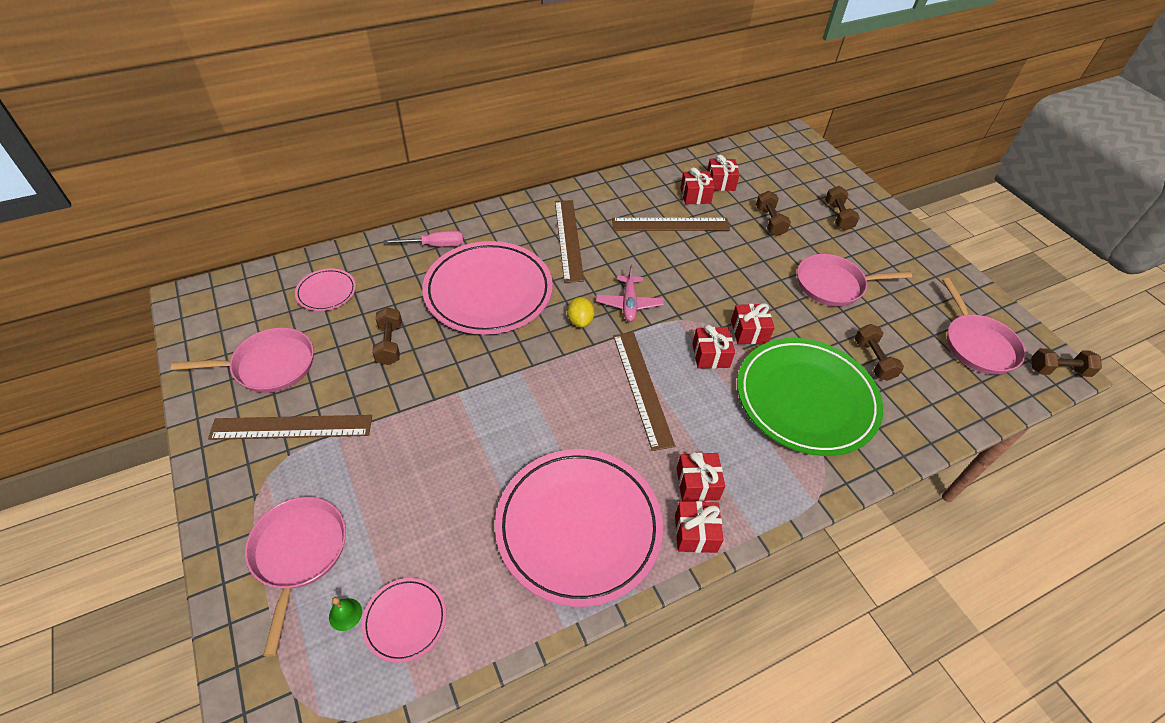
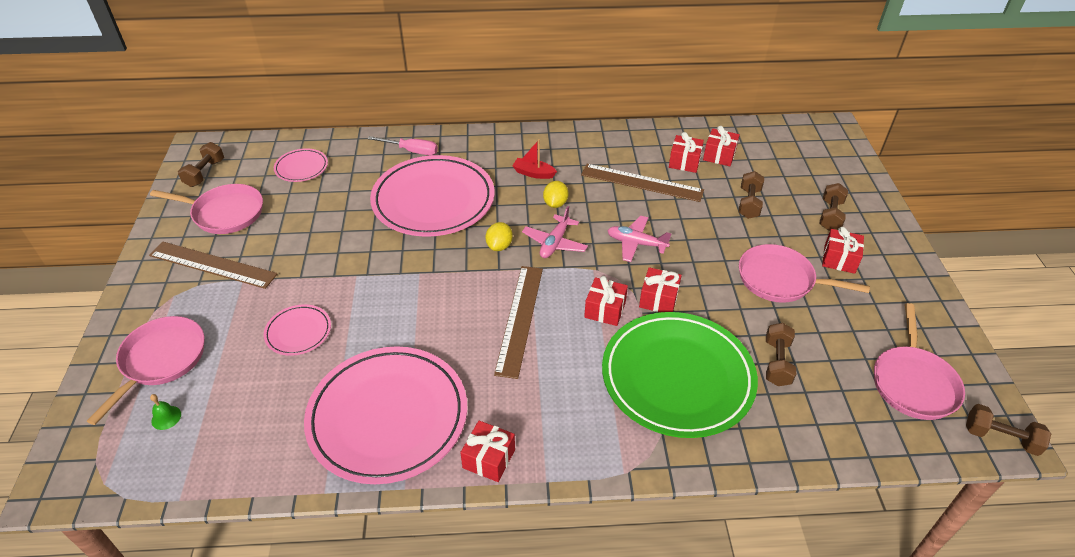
camera: 25 degrees right, 5 degrees down
(390, 344) = (325, 222): brown dumbbell -> brown dumbbell (205, 173)
(405, 620) = (206, 439): pink plate -> pink plate (298, 332)
(568, 239) = (533, 173): brown ruler -> red boat
(606, 265) = (555, 204): none -> yellow lemon
(697, 484) = (518, 417): red gift -> red gift (839, 259)
(700, 284) = (636, 243): none -> pink plane

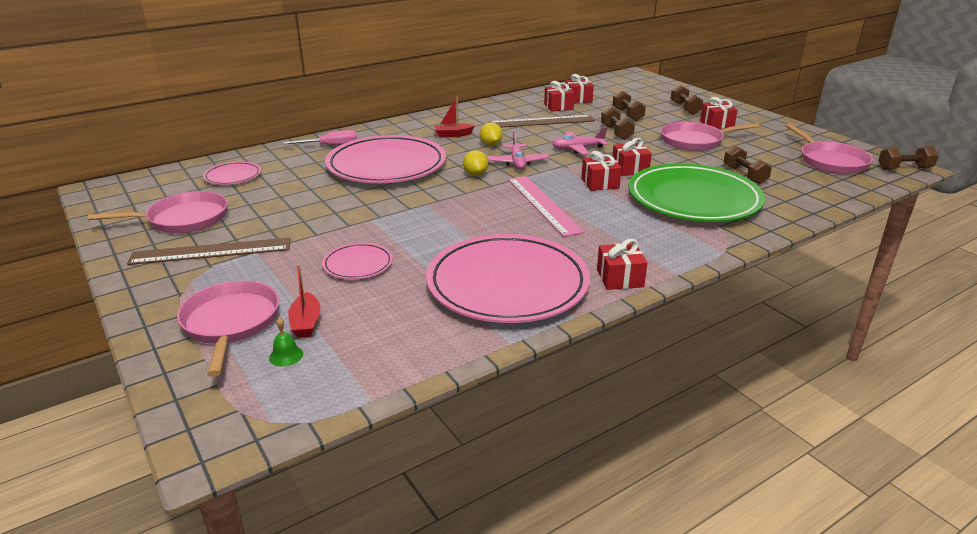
camera: 30 degrees left, 15 degrees down
(205, 173) = (127, 202): brown dumbbell -> brown dumbbell (616, 132)
(207, 386) = (306, 323): none -> red boat
(519, 319) = (543, 204): brown ruler -> pink ruler

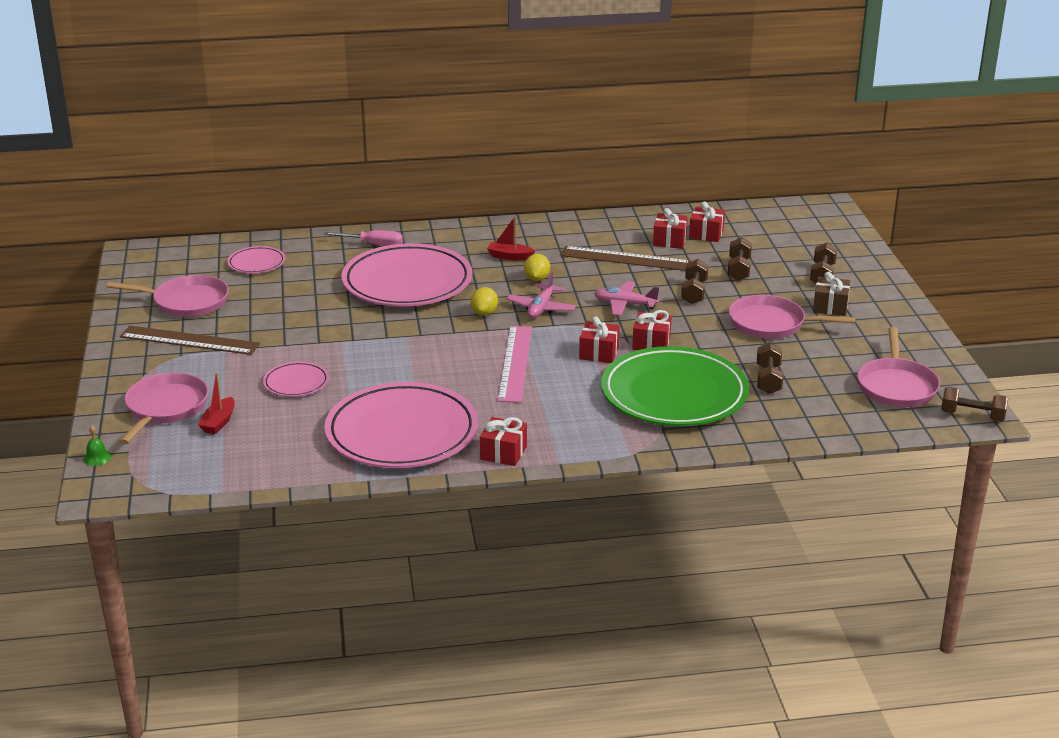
camera: 25 degrees right, 0 degrees up
(286, 355) = (187, 444): green bell -> green bell (97, 457)
(716, 124) = (830, 306): red gift -> brown gift

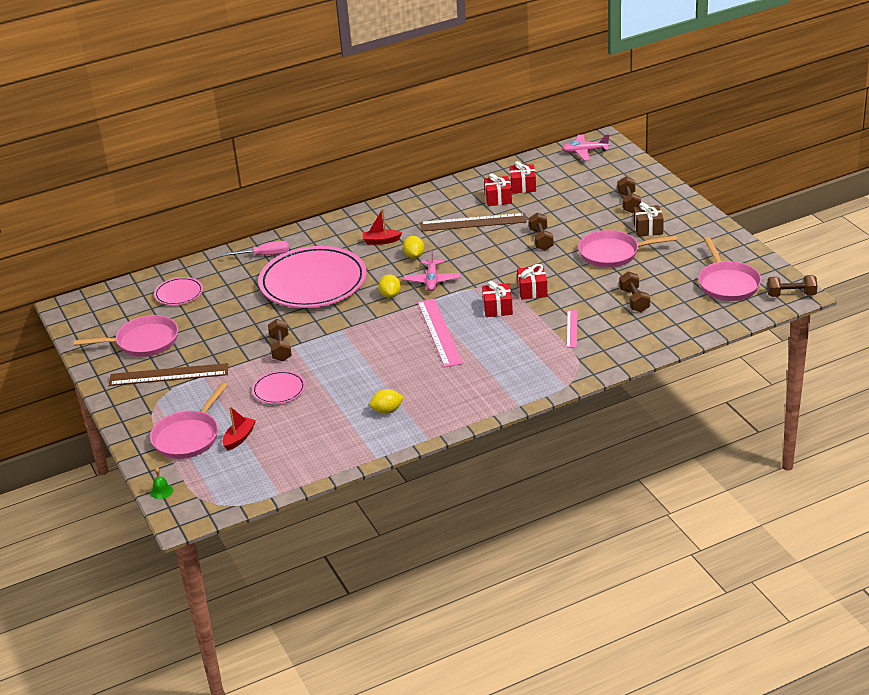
camera: 15 degrees left, 5 degrees up
(165, 408) = (188, 437): pink pan -> pink pan turned 150 degrees counterclockwise
(219, 422) = (239, 438): red boat -> red boat turned 150 degrees counterclockwise
(402, 432) = (387, 411): pink plate -> yellow lemon
(503, 453) = (473, 408): red gift -> none
(625, 305) = (494, 263): pink plane -> pink plane (584, 152)
(674, 394) = (572, 329): green plate -> pink ruler
(738, 270) = (564, 212): brown dumbbell -> brown dumbbell (281, 349)

